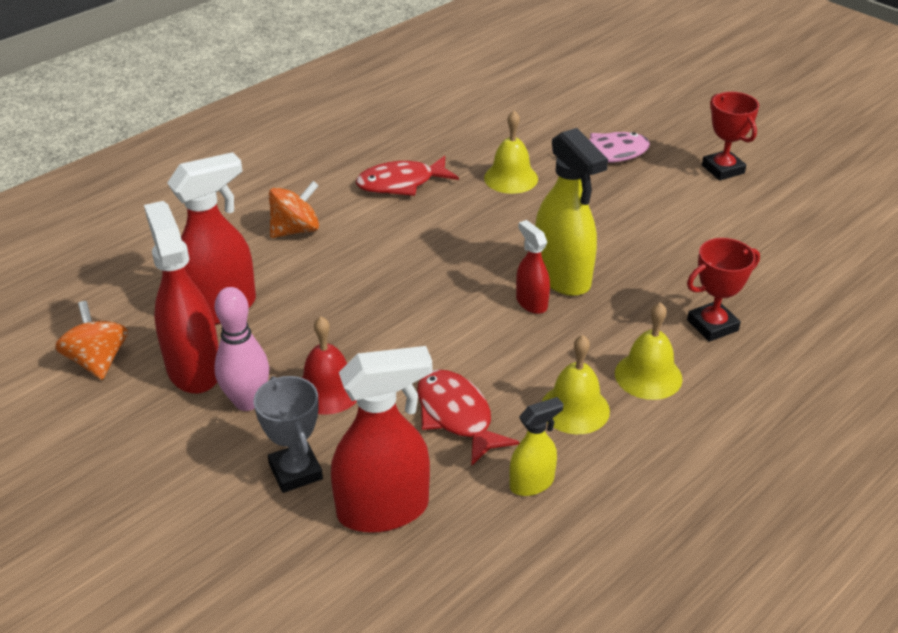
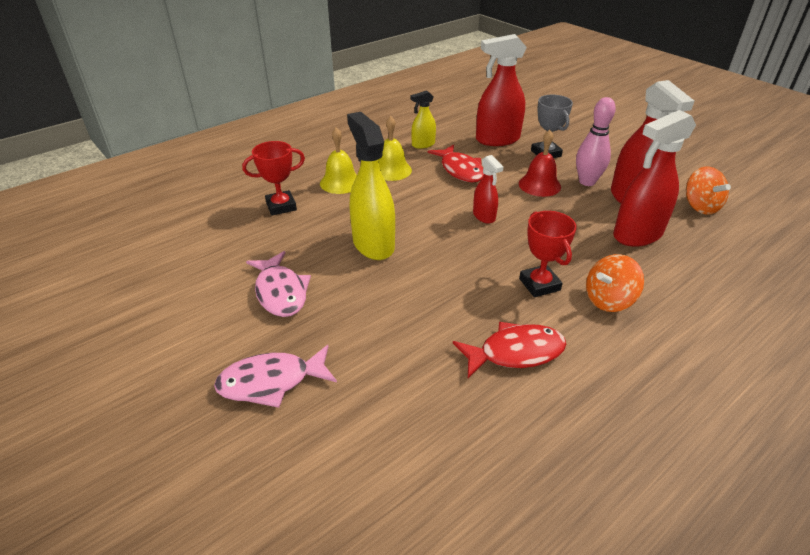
camera: 175 degrees left, 0 degrees up
(511, 178) = (393, 352): yellow bell -> none
(531, 302) = (402, 227): red spray bottle -> red spray bottle (484, 216)
(642, 219) = (281, 292): none -> pink fish
(723, 169) = (155, 350): red trophy -> red trophy (539, 284)

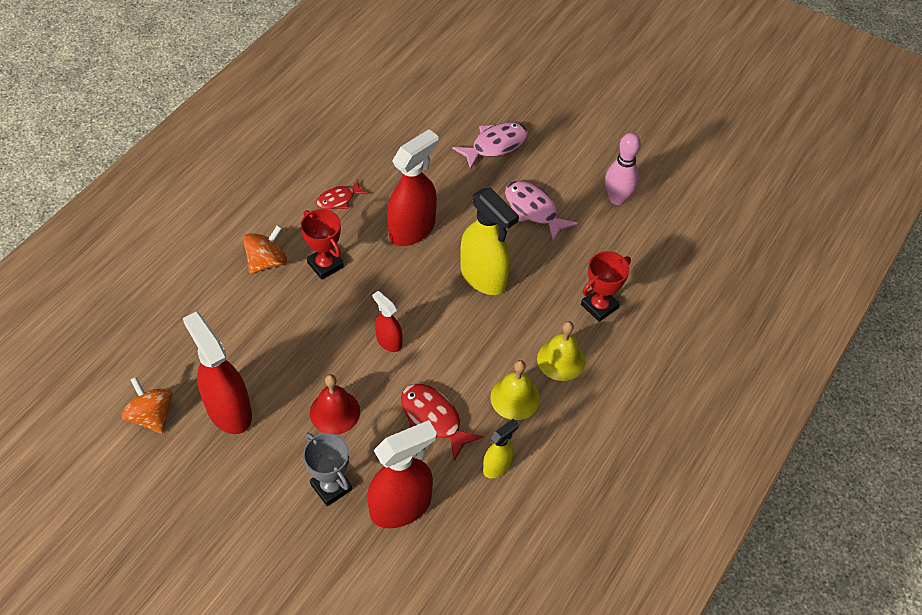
camera: 160 degrees right, 15 degrees up
(515, 352) = (338, 199): red fish -> red fish, size x0.64
(587, 182) = (278, 433): pink bowling pin -> pink bowling pin (617, 198)
(637, 235) = (231, 350): red spray bottle -> red spray bottle (412, 229)

